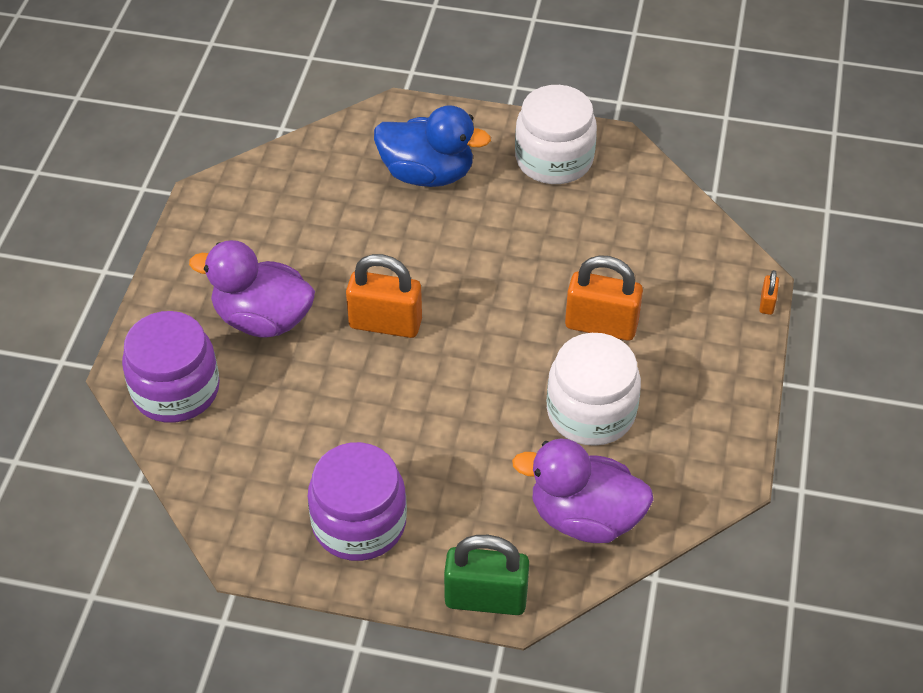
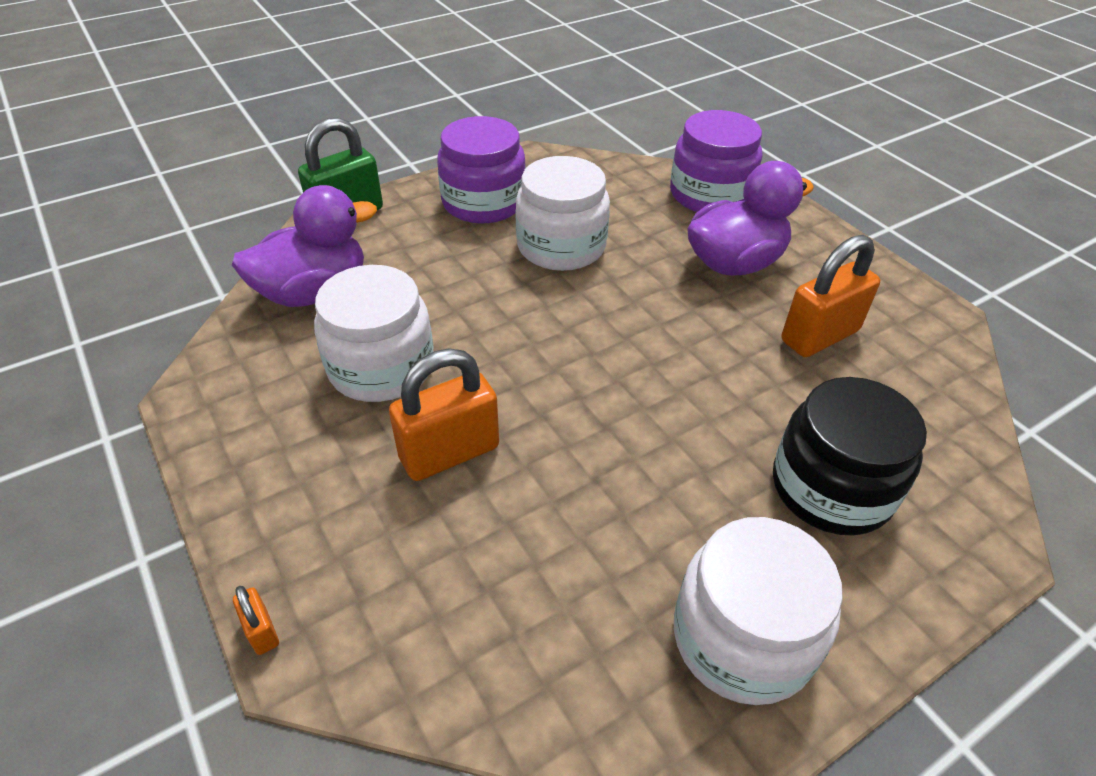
camera: 135 degrees right, 5 degrees down
(358, 425) = (561, 246): none -> white jar
(385, 323) = (644, 320): orange padlock -> orange padlock (819, 336)
(427, 174) = (831, 488): blue duck -> black jar

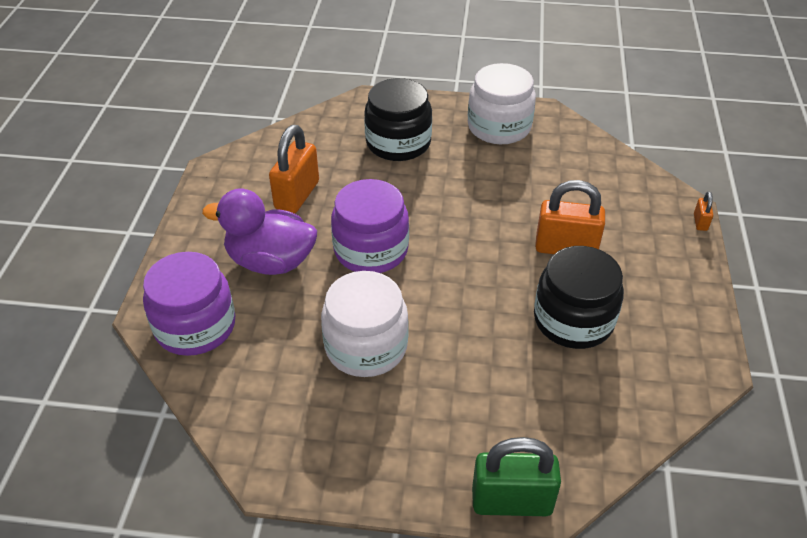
camera: 140 degrees left, 0 degrees up
(314, 292) = (589, 415): purple duck -> none
(381, 367) = (573, 320): white jar -> black jar
(483, 202) = (378, 436): purple jar -> purple jar (371, 250)
(819, 336) = (297, 195): orange padlock -> orange padlock turned 75 degrees counterclockwise

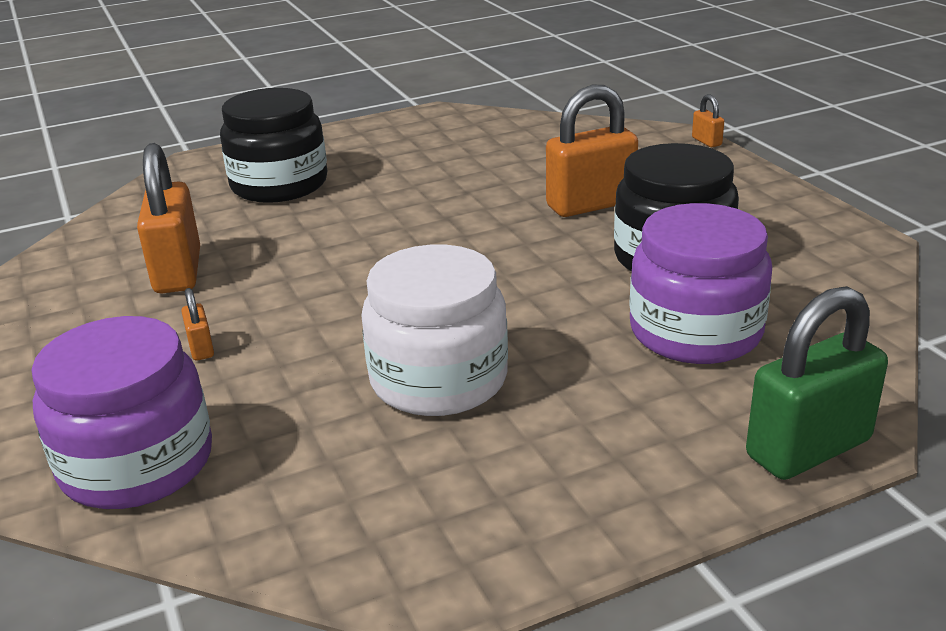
camera: 30 degrees left, 15 degrees down
(270, 261) = (201, 348): purple duck -> orange padlock
(371, 250) = (344, 286): purple jar -> purple jar (695, 332)
(499, 127) = (397, 137): white jar -> none

